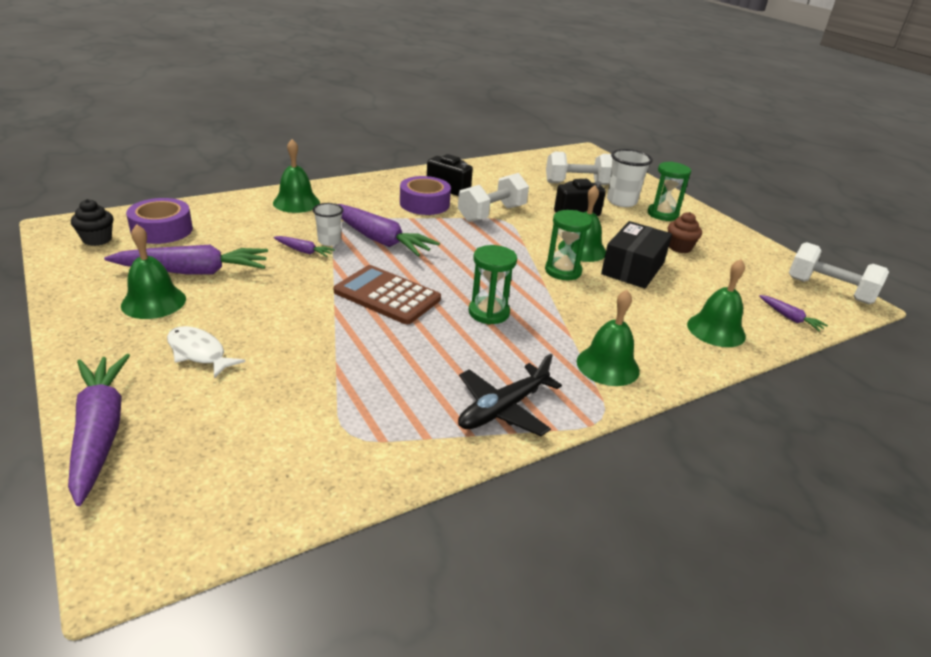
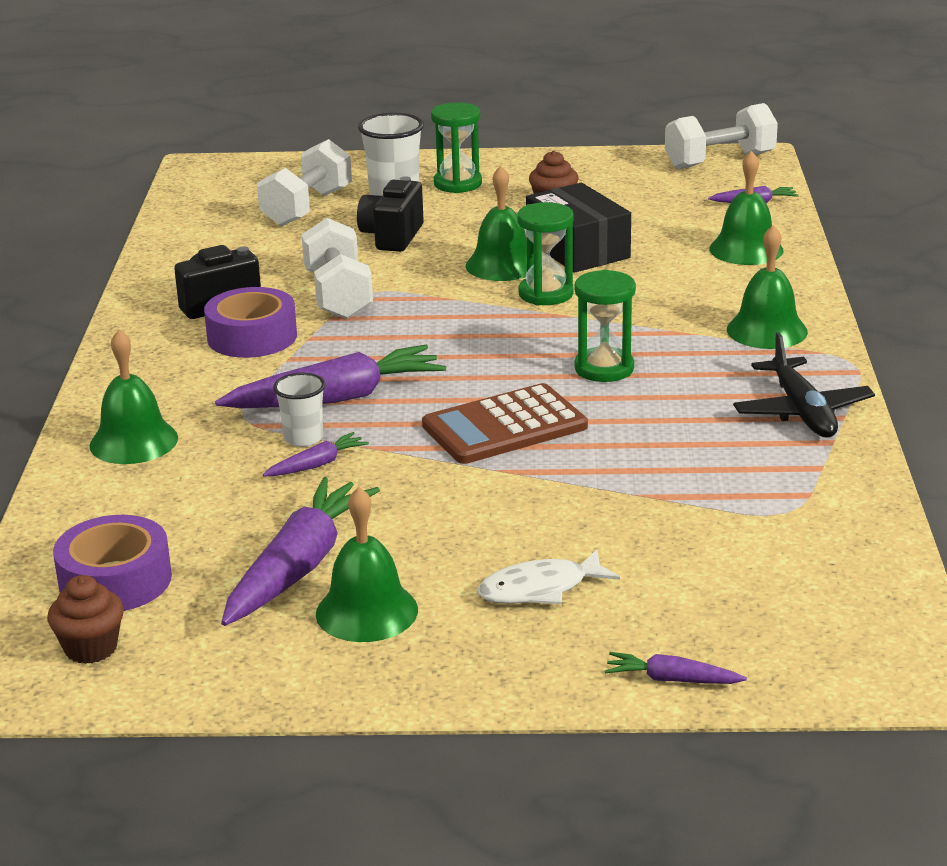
camera: 55 degrees left, 5 degrees down
(97, 239) = (91, 648): black cupcake -> brown cupcake
(100, 432) = (671, 679): purple carrot -> purple carrot, size x0.47

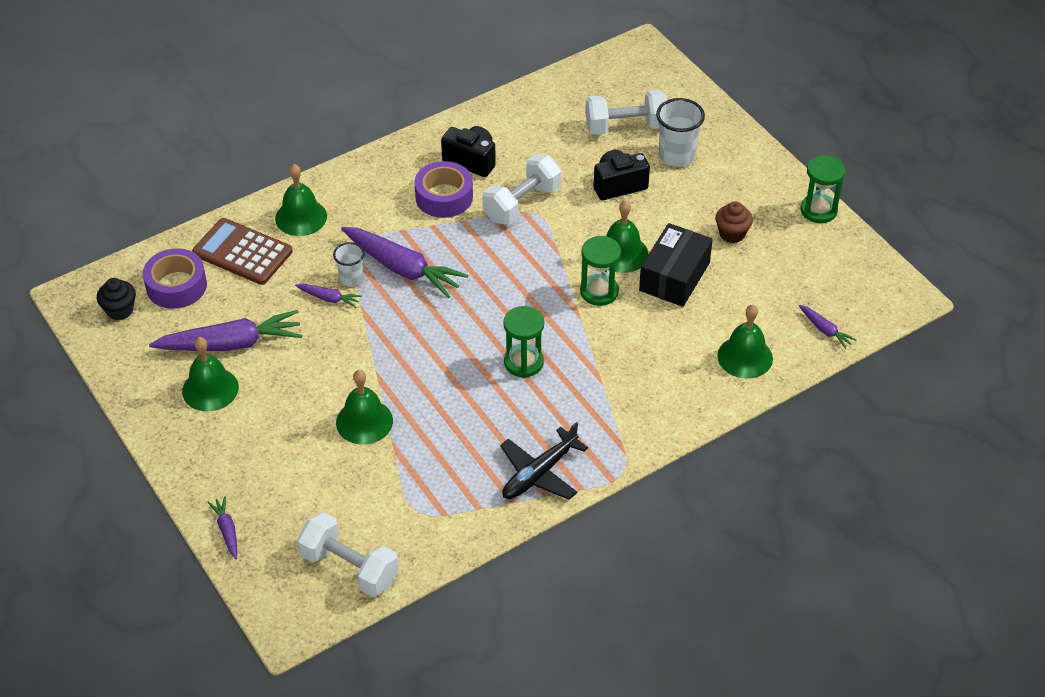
camera: 55 degrees right, 20 degrees up
(91, 648) = (120, 310): brown cupcake -> black cupcake
(457, 184) = (723, 174): green hourglass -> green hourglass (818, 210)
(504, 426) = (423, 352): brown calculator -> brown calculator (242, 252)
(540, 589) = (272, 444): white fish -> none
(719, 161) = (881, 283): white dumbbell -> white dumbbell (349, 567)
(767, 330) = (633, 415): green bell -> green bell (364, 421)

